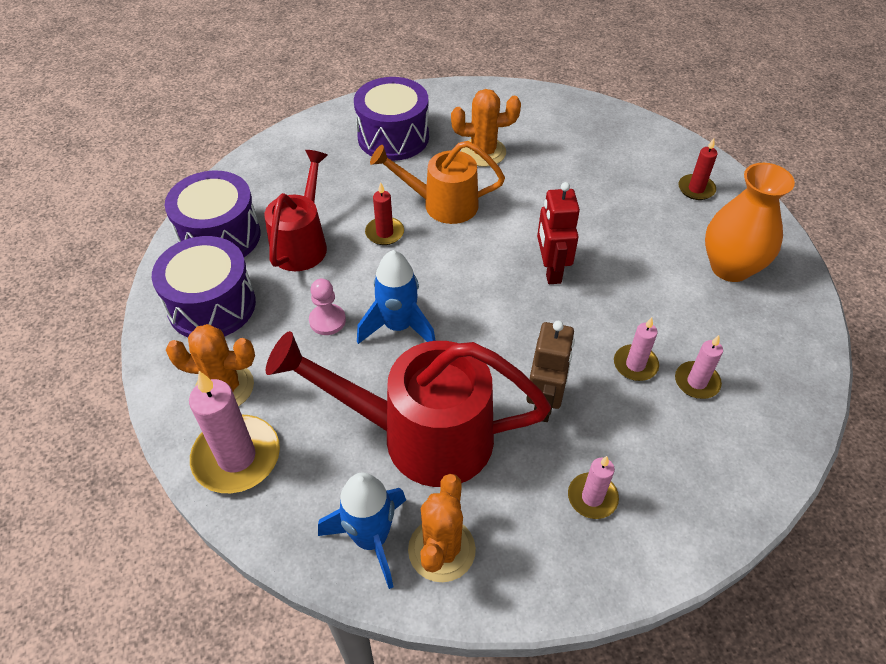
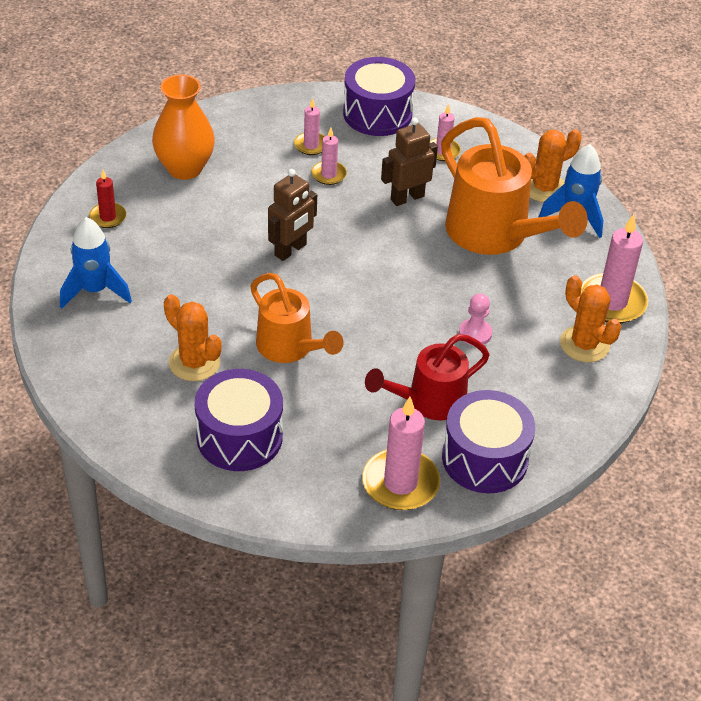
camera: 135 degrees left, 5 degrees down
(212, 305) = (543, 405): purple drum -> purple drum (377, 114)
(262, 183) = (400, 483): none -> pink candle
(384, 233) = (360, 361): red candle -> none
(398, 327) = (434, 295): blue rocket -> blue rocket (95, 290)
(420, 436) = (495, 235): red watering can -> orange watering can
(550, 270) = (290, 250): red robot -> brown robot

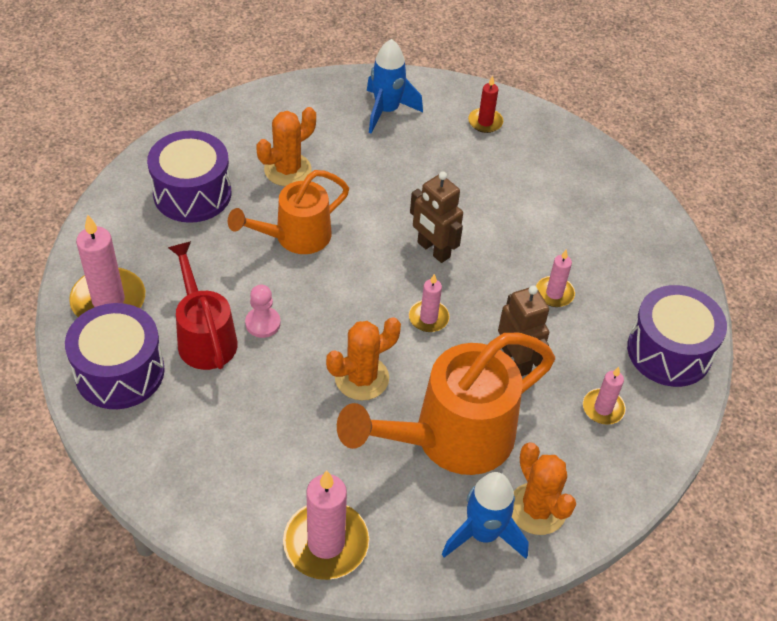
camera: 95 degrees right, 5 degrees up
(185, 168) = (559, 178): orange vase -> none
(311, 145) = (604, 283): pink candle -> pink candle (428, 318)
(475, 333) = (293, 392): pink pawn -> pink pawn (263, 323)
(584, 344) = (260, 497): orange cactus -> orange cactus (361, 378)

